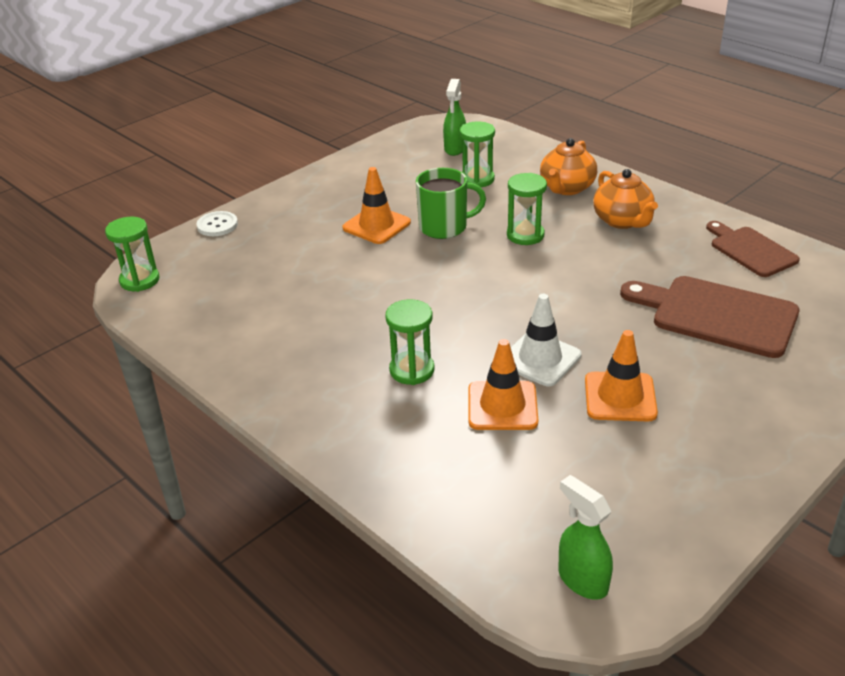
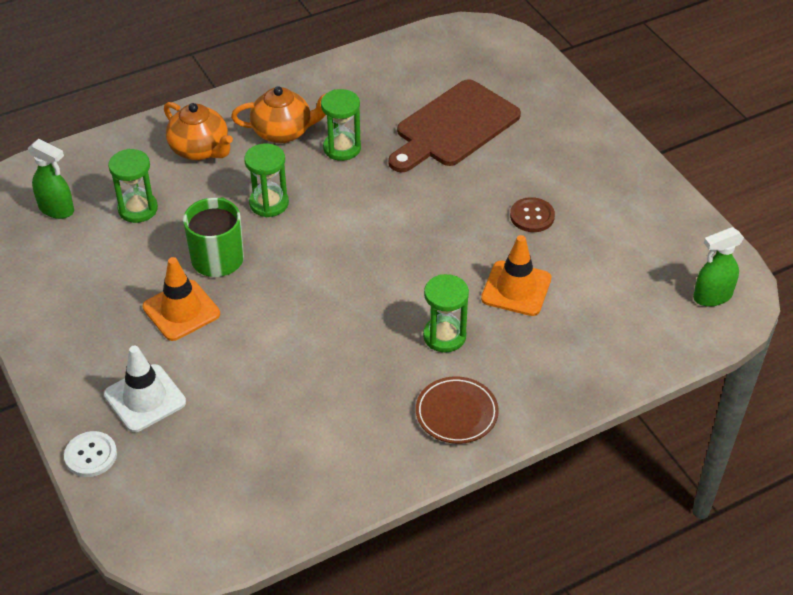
camera: 75 degrees left, 10 degrees up
(140, 280) = (173, 545): green hourglass -> green hourglass (342, 148)
(315, 398) = (456, 413): none -> brown plate
(540, 359) = (464, 248): white traffic cone -> white traffic cone (145, 398)
(620, 397) = (532, 216): orange traffic cone -> brown button
(750, 250) = (374, 74): brown cutting board -> none

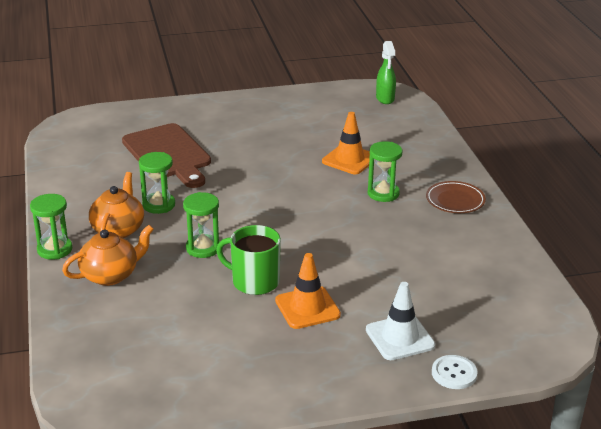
camera: 75 degrees left, 15 degrees down
(57, 209) = (138, 369): green spray bottle -> none
(138, 209) = (168, 319): green hourglass -> green hourglass (54, 249)
(532, 216) = (282, 142): brown button -> none

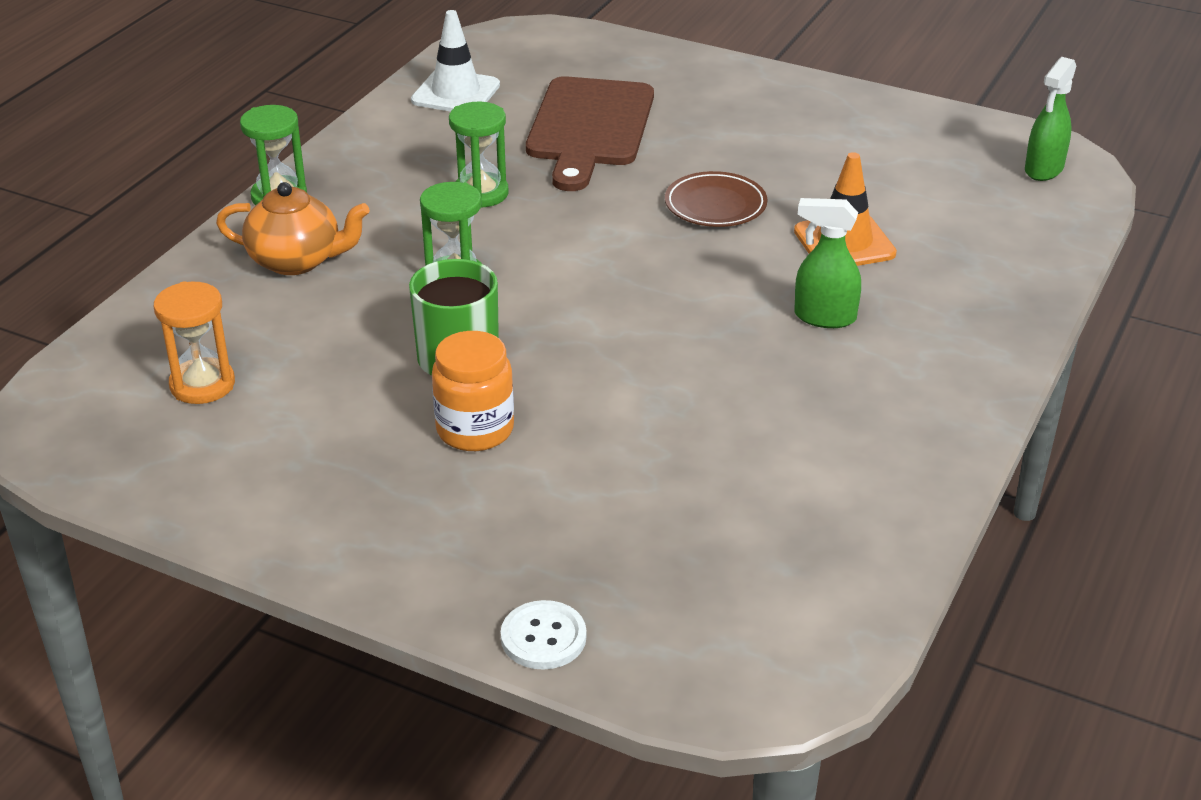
camera: 40 degrees right, 5 degrees up
(118, 229) = (386, 204): orange teapot -> none
(149, 353) = (202, 385): none -> orange hourglass
(307, 308) = (475, 430): orange traffic cone -> orange jar
(383, 193) = (824, 317): green hourglass -> green spray bottle
(400, 338) = (541, 541): white traffic cone -> white traffic cone (455, 93)
(455, 200) = (928, 381): brown plate -> brown plate (715, 205)

